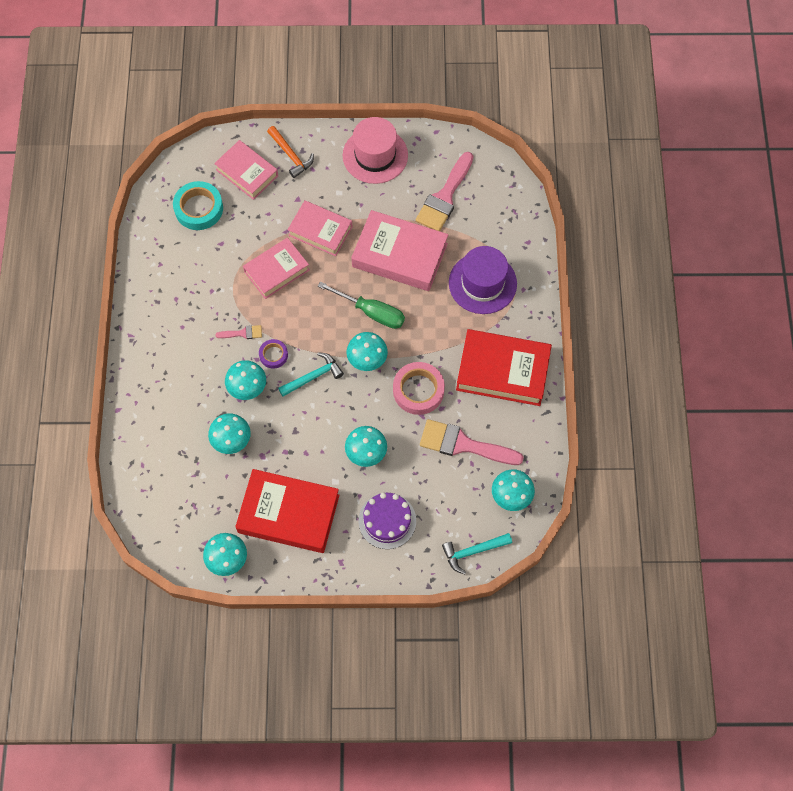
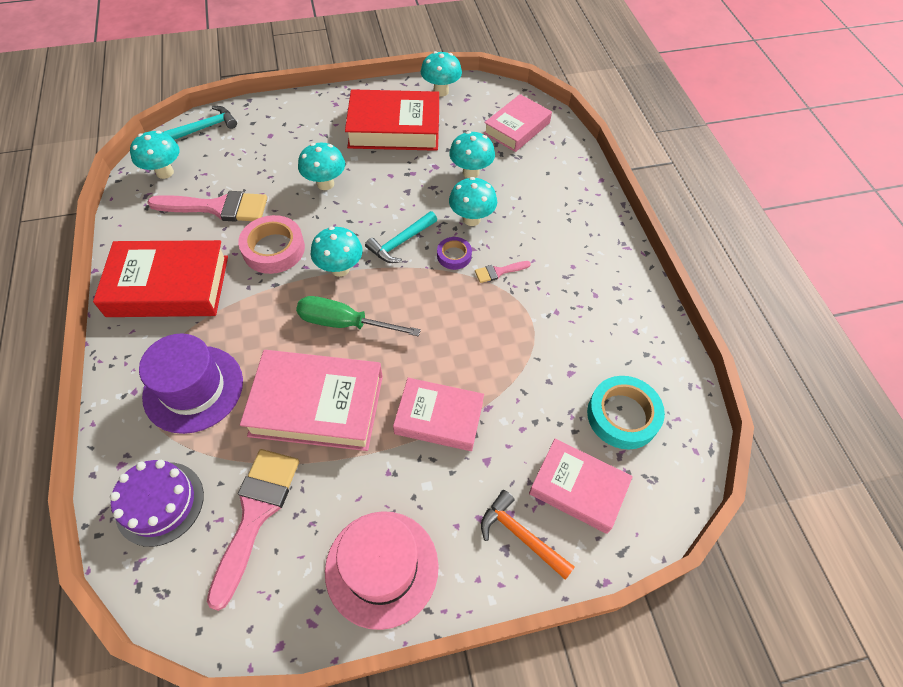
camera: 165 degrees right, 10 degrees down
(276, 271) = (482, 351): pink book -> pink book (517, 128)
(387, 521) = (295, 137): purple cake -> purple cake (160, 503)

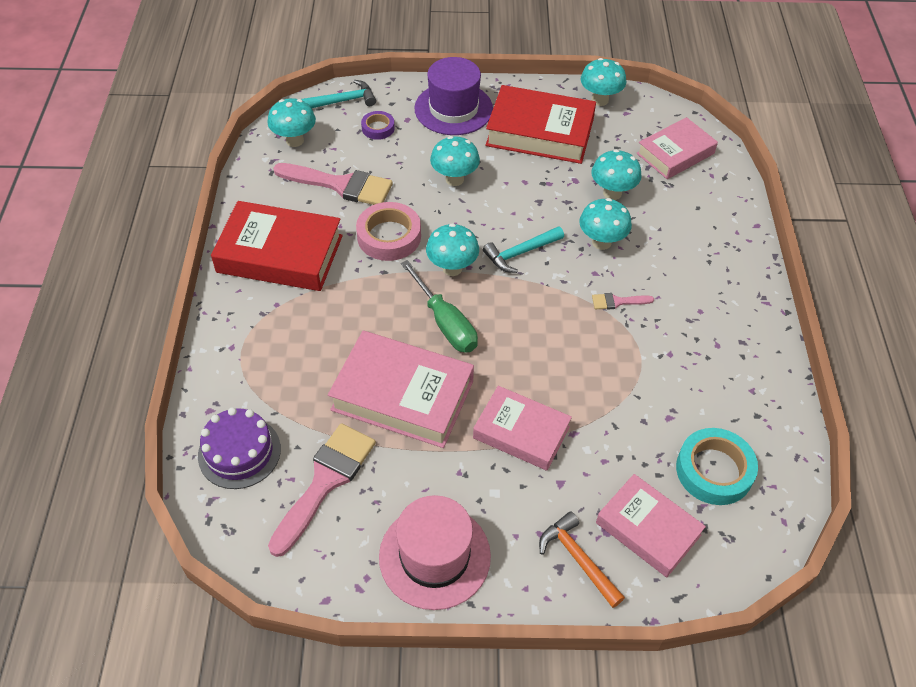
camera: 15 degrees right, 5 degrees down
(193, 388) = (287, 355): purple hat -> purple hat (453, 109)
(344, 323) = (445, 323): green screwdriver -> green screwdriver turned 150 degrees counterclockwise
(454, 256) = (573, 276): purple tape -> purple tape (378, 128)

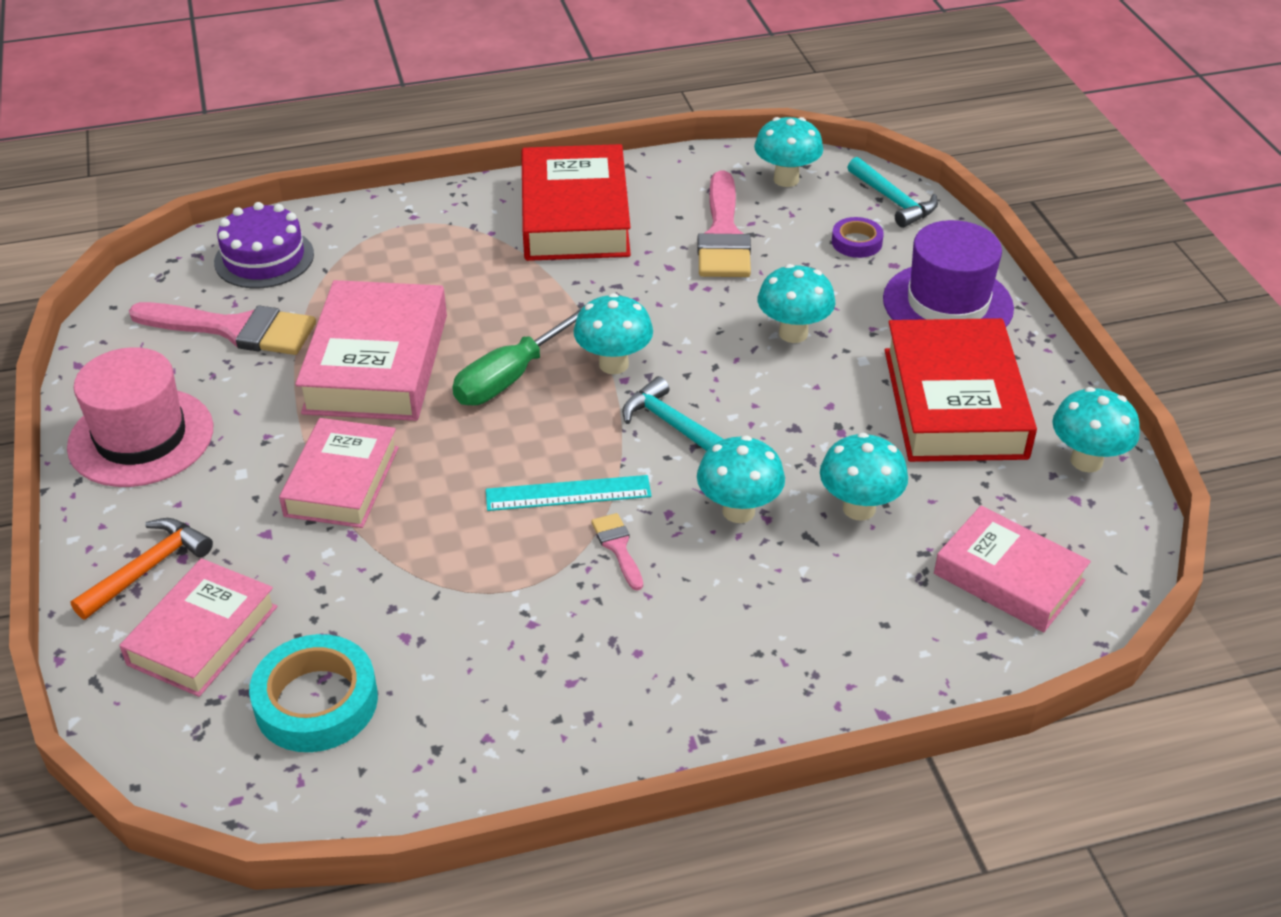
camera: 75 degrees right, 10 degrees down
(389, 236) = (647, 296): pink tape -> none
(566, 315) = (568, 493): none -> turquoise ruler

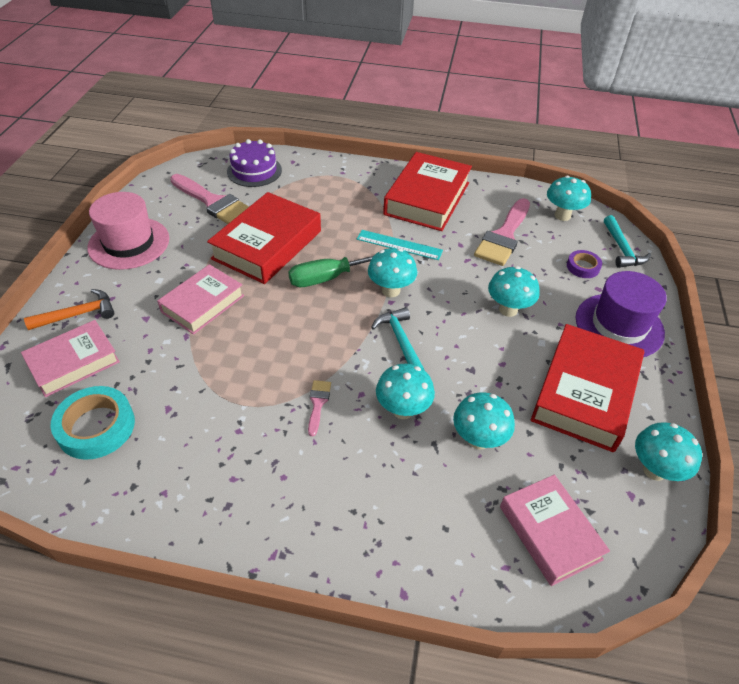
camera: 25 degrees right, 5 degrees up
(376, 363) = (267, 245): pink book -> red book
(568, 493) = (313, 358): turquoise ruler -> turquoise ruler (399, 245)

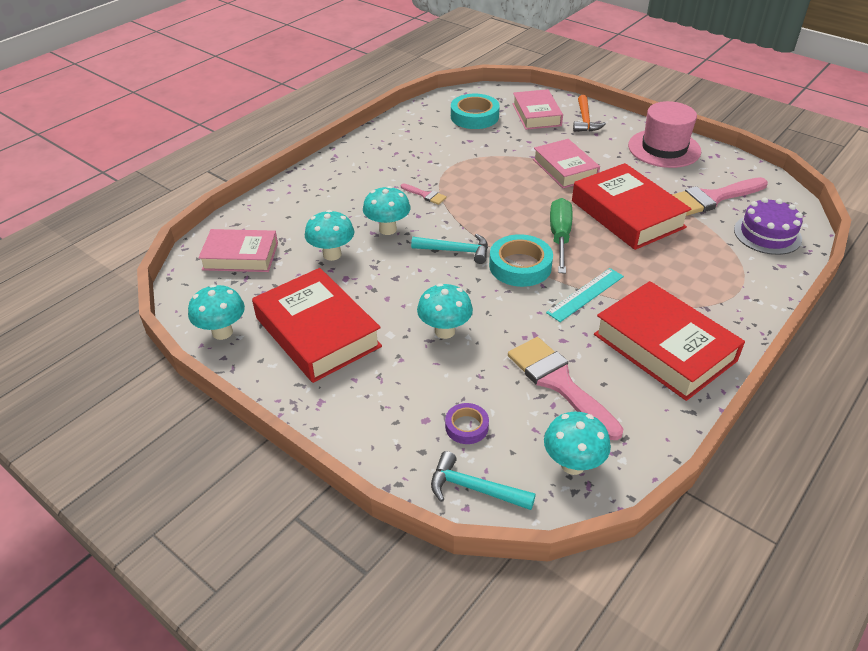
camera: 120 degrees right, 5 degrees down
(391, 290) = (520, 266): turquoise mushroom -> turquoise tape
(619, 325) = (365, 404): purple hat -> none

